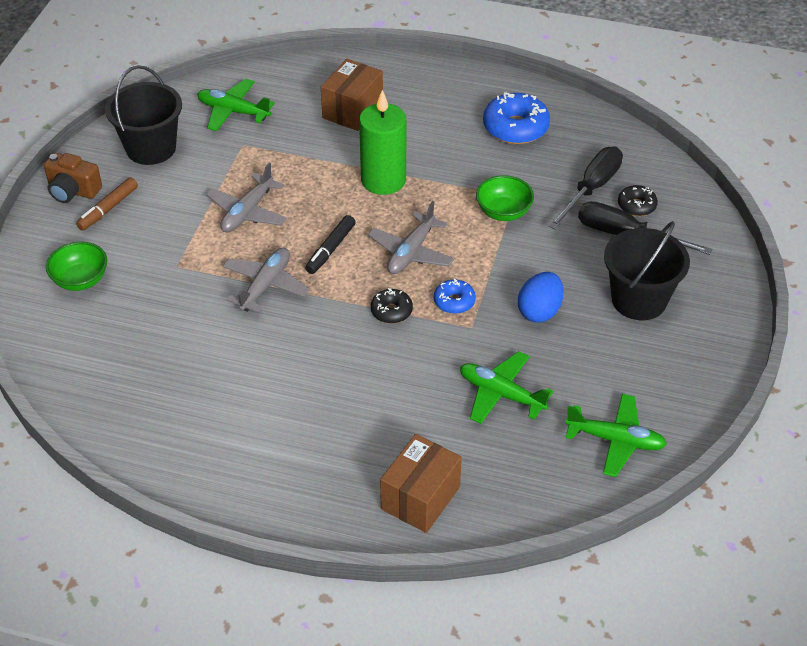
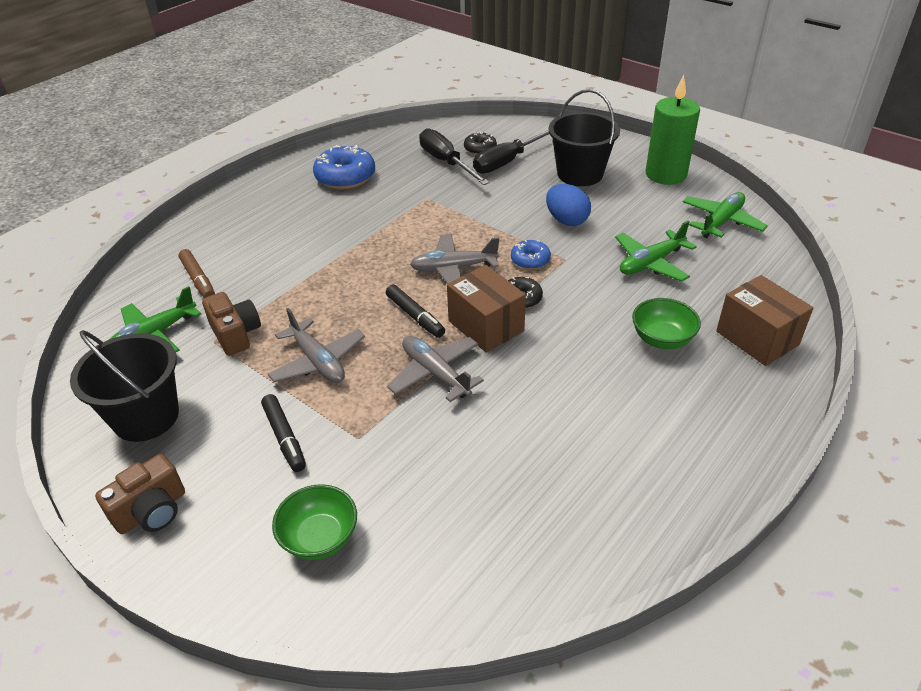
camera: 65 degrees left, 5 degrees down
(108, 209) = (215, 481): brown marker -> brown marker (198, 279)
(161, 226) = (285, 437): none -> black marker
(256, 154) = (236, 334): none -> brown camera
(352, 110) = (236, 256): brown box -> brown box (486, 326)
(383, 180) = (347, 261): green candle -> green candle (666, 174)
(411, 252) = (453, 268): grey plane -> grey plane turned 120 degrees clockwise
(503, 212) = (440, 208): green bowl -> green bowl (662, 339)

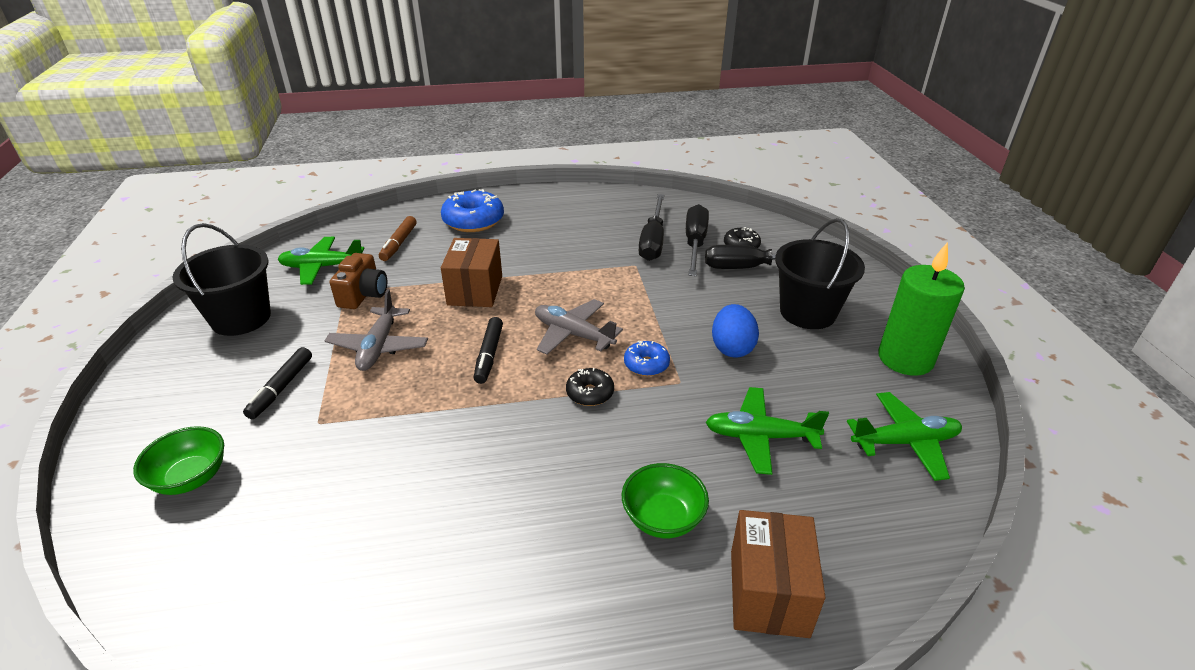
camera: 40 degrees right, 5 degrees down
(152, 511) = (154, 383): brown camera -> none
(345, 177) = (598, 218): blue donut -> blue donut (473, 221)
(413, 175) = (653, 241): none -> black screwdriver
(435, 373) = (436, 411): grey plane -> none
(486, 326) = (528, 398): brown box -> brown box (475, 290)

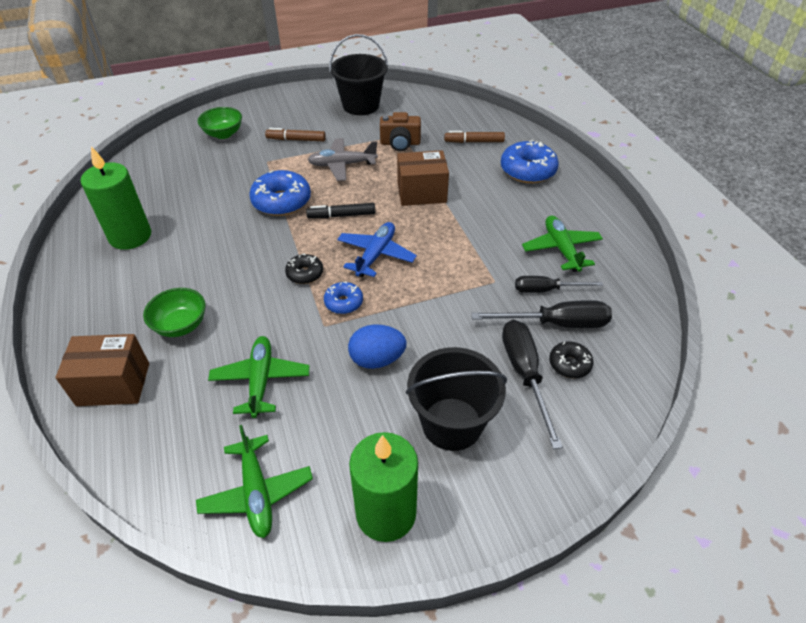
camera: 80 degrees right, 10 degrees up
(281, 388) = (296, 140): black marker -> brown marker
(322, 267) = (428, 117): green plane -> green plane (561, 249)
(431, 409) = (281, 201): none -> blue donut
(433, 605) = (130, 236): none -> green candle
(573, 334) = (376, 255): grey plane -> blue plane
(653, 241) = (546, 290): black screwdriver -> black screwdriver, size x0.66

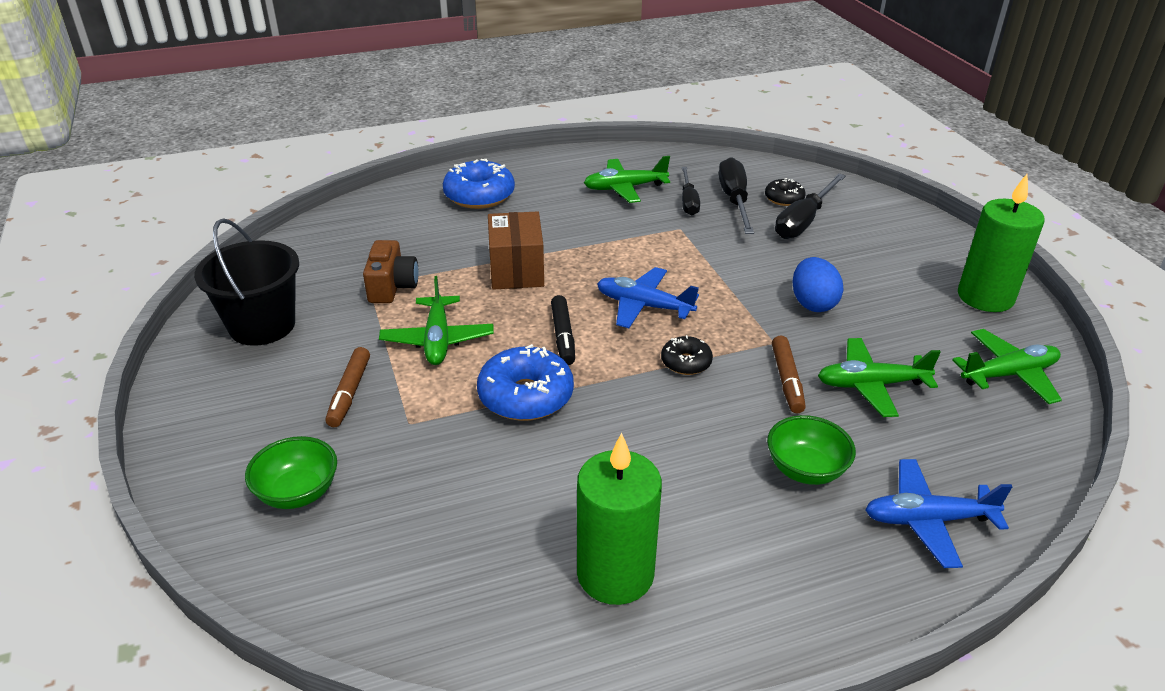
camera: 90 degrees left, 10 degrees down
(113, 384) = (928, 520): brown box -> blue plane
(342, 165) = (437, 340): grey plane -> green plane
(343, 302) = (732, 328): blue donut -> none
(452, 424) = (876, 261): black bucket -> none
(474, 142) = (405, 228): brown marker -> brown marker (787, 380)
(525, 374) = (804, 221): black screwdriver -> black screwdriver turned 45 degrees counterclockwise

